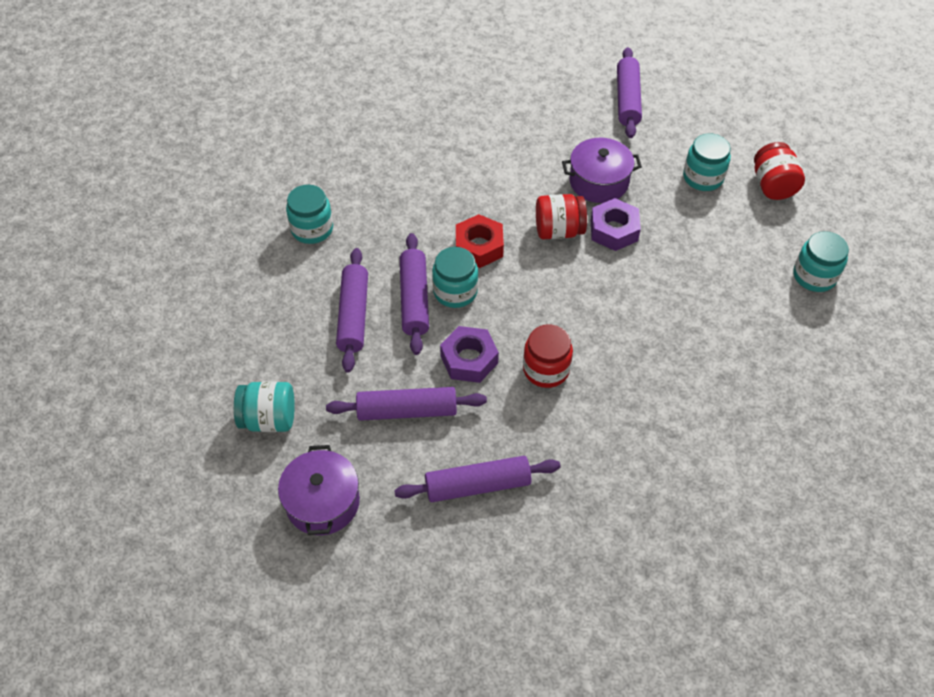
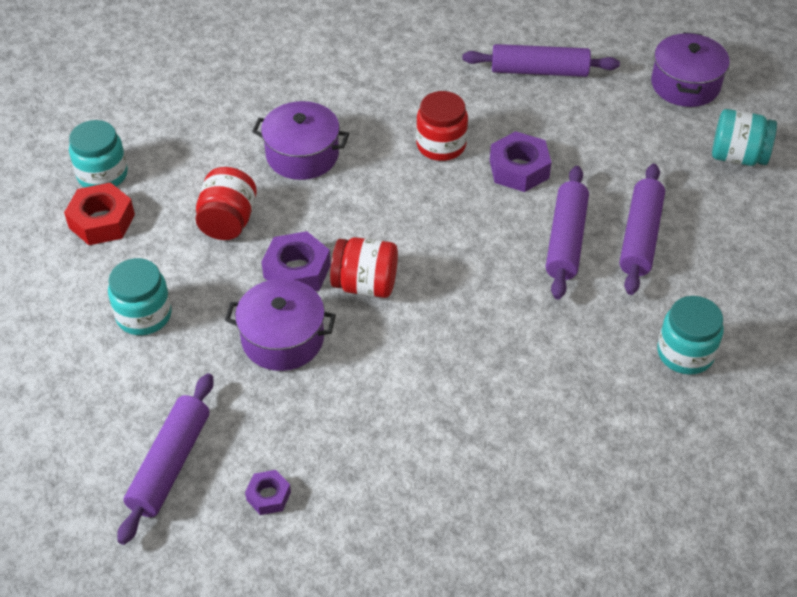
camera: 165 degrees left, 5 degrees down
(407, 410) = (594, 137): purple rolling pin -> none
(455, 291) = (515, 239): turquoise jar -> none
(479, 247) = (472, 285): red nut -> red nut (101, 221)
(560, 96) = (268, 496): none -> purple nut
(663, 331) = (302, 155): none -> purple pot
(772, 185) = (64, 285): red jar -> red jar (228, 221)

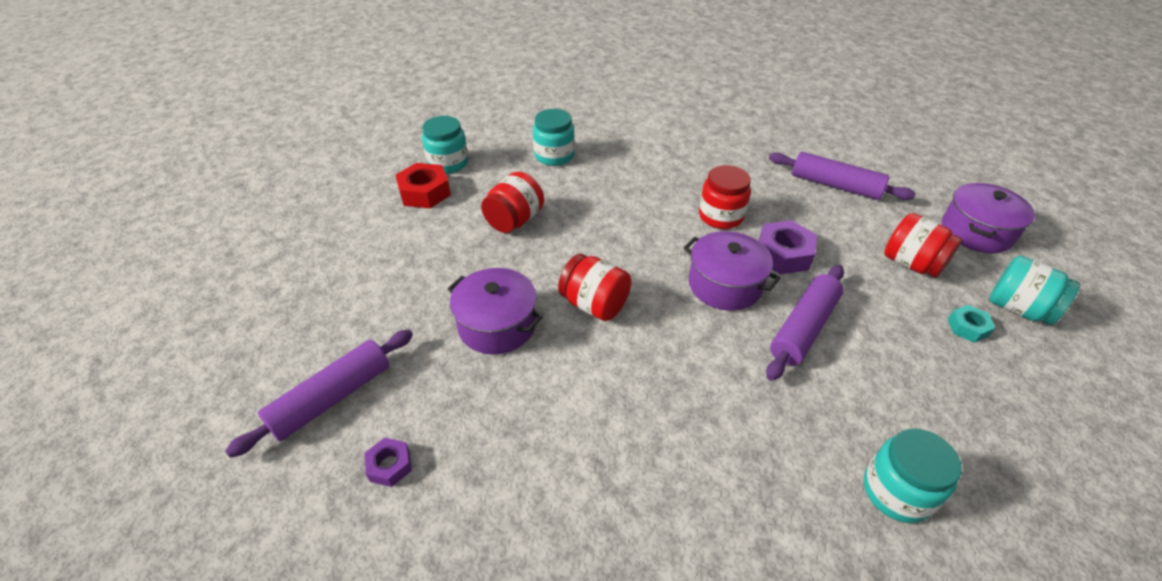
camera: 25 degrees right, 5 degrees down
(144, 315) = (404, 267): turquoise jar -> turquoise jar (554, 156)
(297, 271) = (544, 274): purple nut -> none
(302, 155) = (602, 191): purple pot -> purple pot (725, 285)
(638, 140) = (911, 264): none -> red jar
(640, 237) = (884, 350): purple rolling pin -> none
(701, 190) = (967, 327): none -> turquoise nut

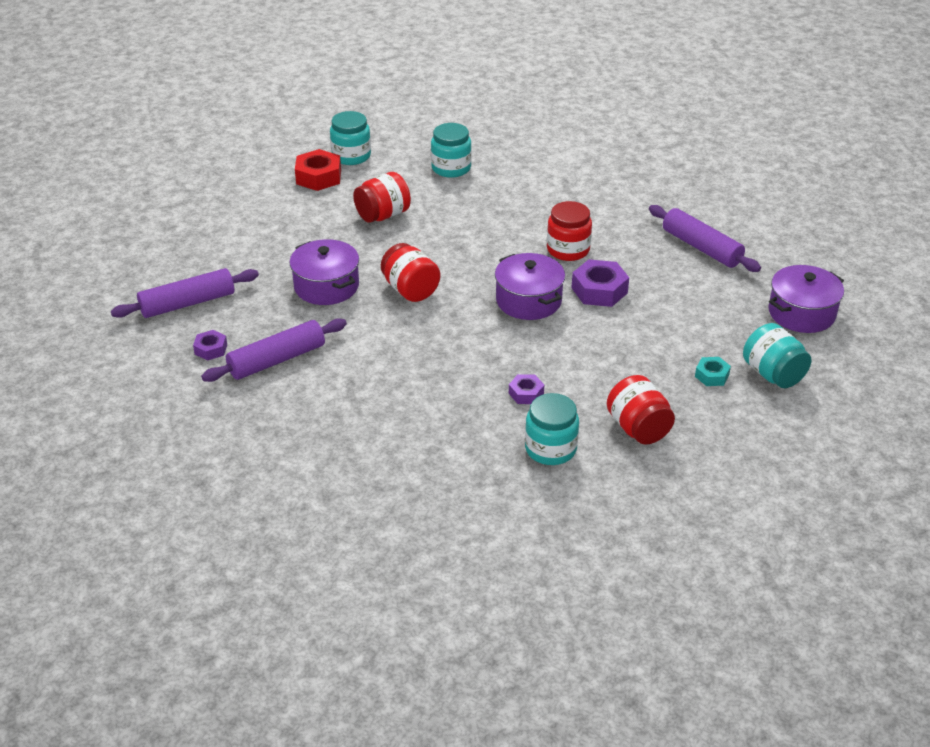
camera: 20 degrees right, 5 degrees down
(803, 328) = (569, 344): purple rolling pin -> purple rolling pin (277, 360)
(809, 412) = (526, 393): none -> purple nut
(911, 264) = (710, 322): red jar -> red jar (638, 428)

